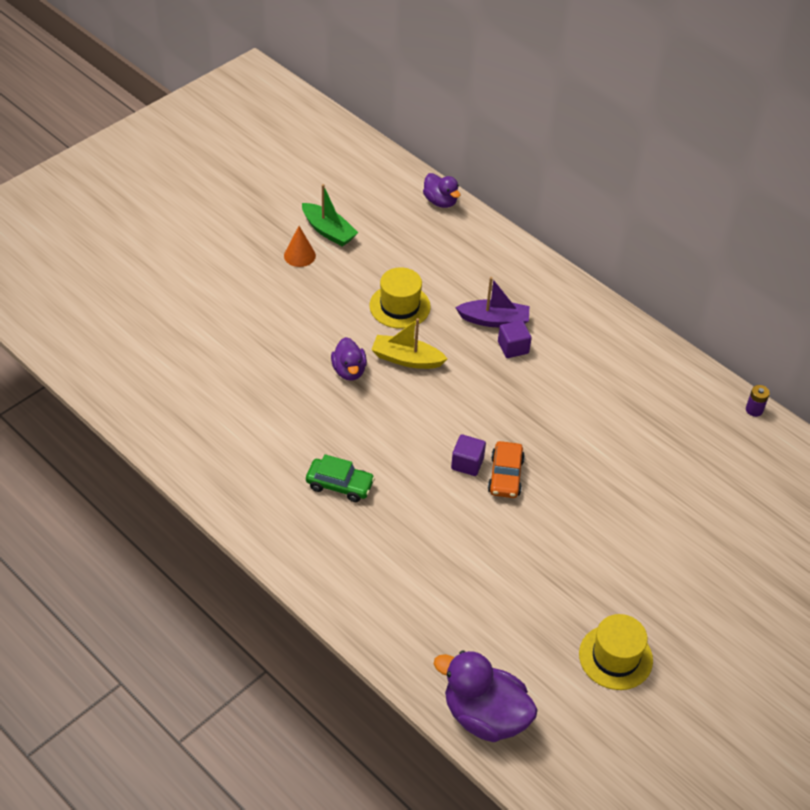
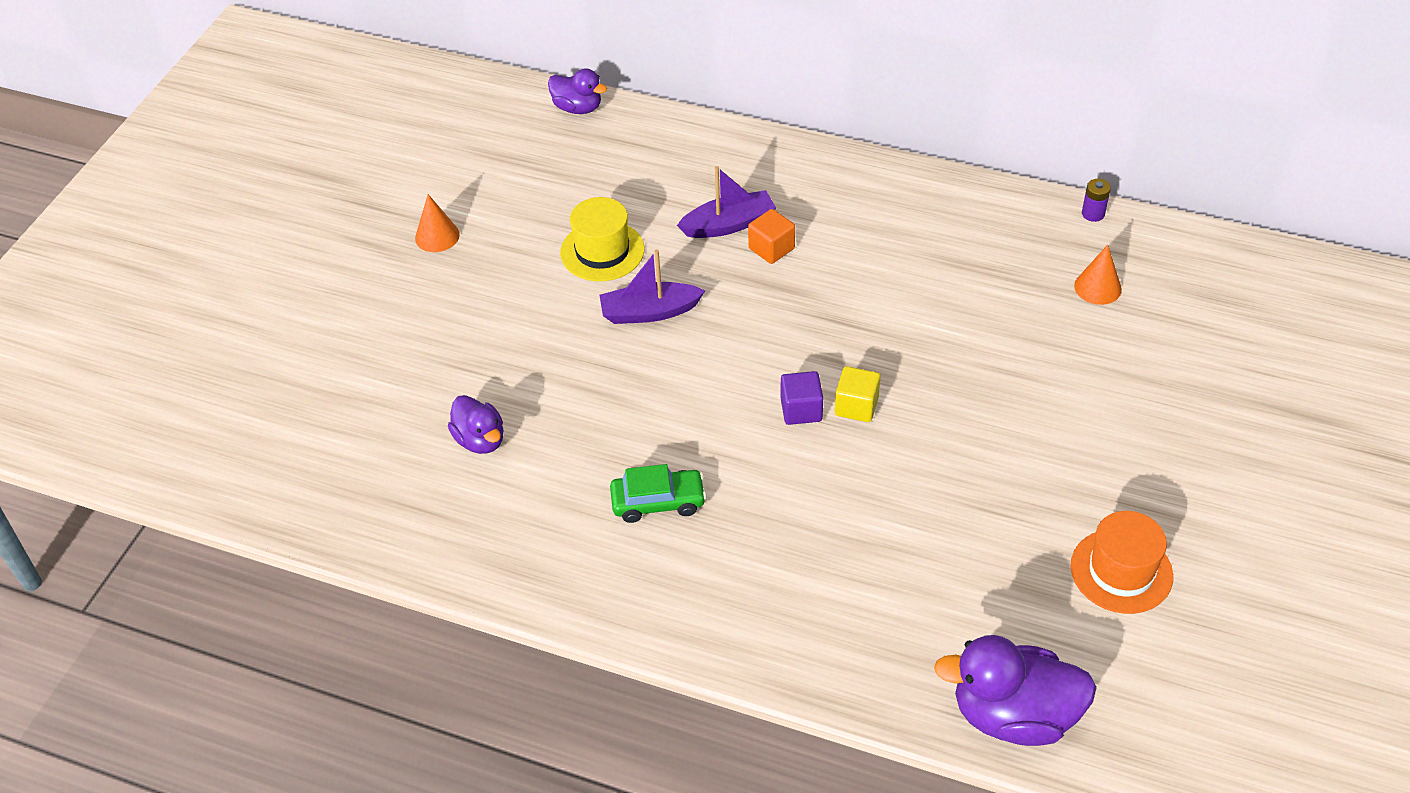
camera: 20 degrees left, 0 degrees up
(328, 231) = (457, 193): green boat -> none
(349, 371) = (585, 354): purple duck -> purple duck (480, 440)
(407, 359) = (650, 312): yellow boat -> purple boat
(505, 476) = (856, 406): orange car -> yellow cube
(513, 347) = (771, 248): purple cube -> orange cube
(615, 657) = (1121, 571): yellow hat -> orange hat
(723, 462) = (1097, 287): none -> orange cone

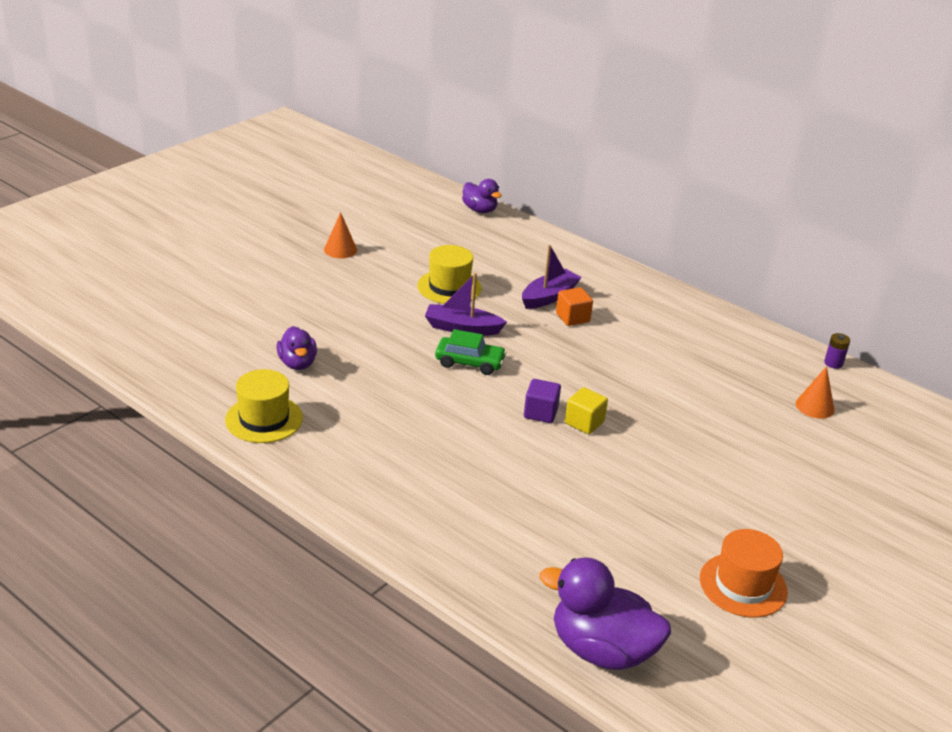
camera: 15 degrees right, 15 degrees down
(485, 540) = (264, 419): none -> yellow hat
(658, 502) = (401, 434): green car -> green car (469, 363)
(728, 225) = (549, 297): purple boat -> purple boat turned 45 degrees counterclockwise

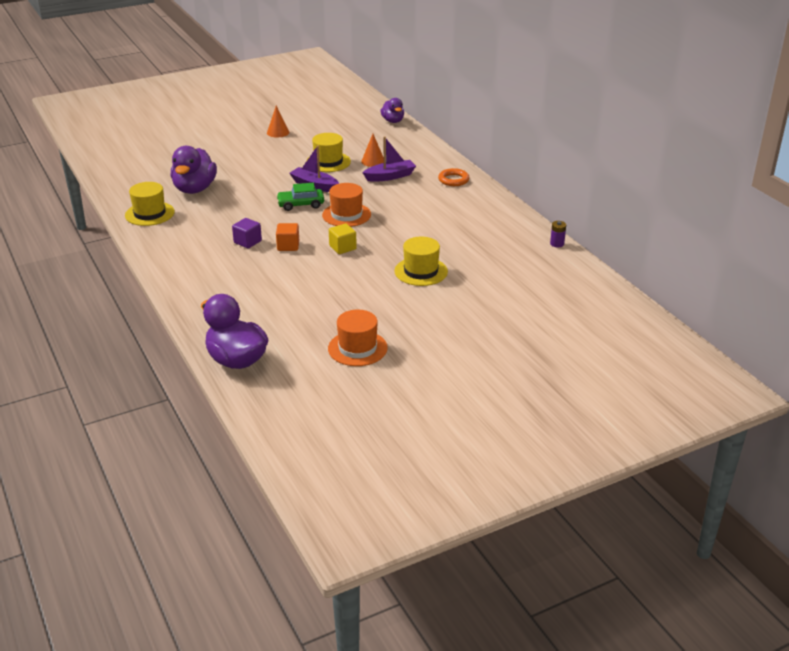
camera: 25 degrees right, 0 degrees up
(297, 363) = (195, 189): purple duck -> purple duck, size x1.71
(469, 363) = (300, 204): green car -> green car turned 135 degrees clockwise
(540, 413) = (319, 238): purple cube -> purple cube (247, 242)
(544, 368) = (346, 215): none -> orange hat
(572, 318) = (394, 190): orange cube -> orange cube (288, 246)
(632, 289) = (453, 180): none -> orange ring
(714, 440) = (421, 271): none -> yellow hat
(815, 406) = (514, 266): orange cone -> orange cone (373, 161)

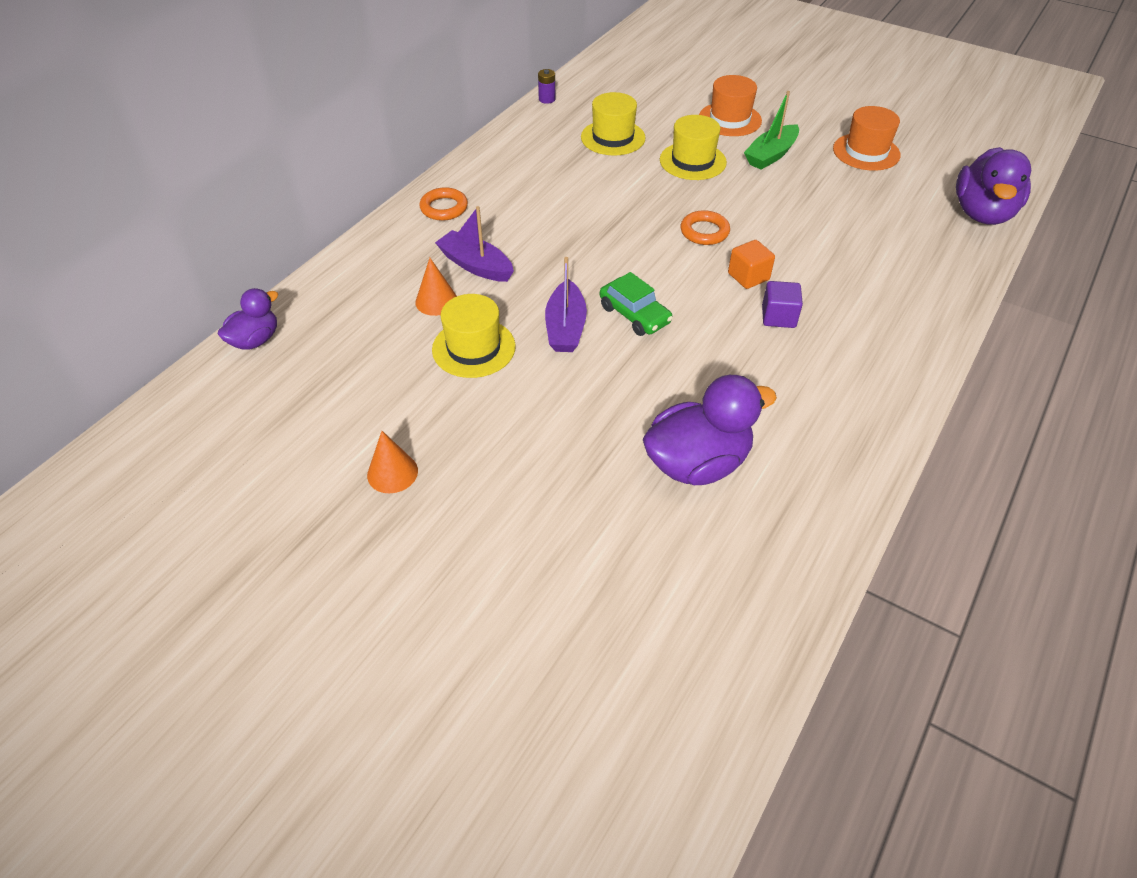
camera: 120 degrees left, 15 degrees up
(149, 214) = (822, 471): yellow hat -> yellow hat (613, 137)
(342, 248) = (704, 232): yellow cube -> orange ring
(346, 215) = (622, 261): orange hat -> orange hat (729, 119)
(396, 305) = (771, 155): none -> green boat

